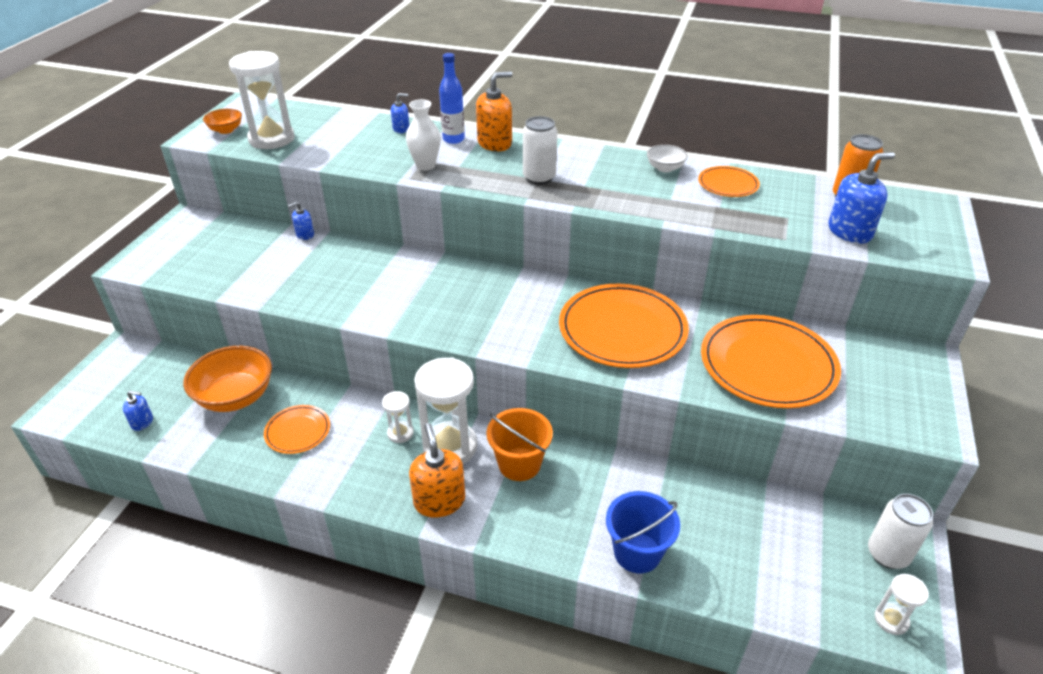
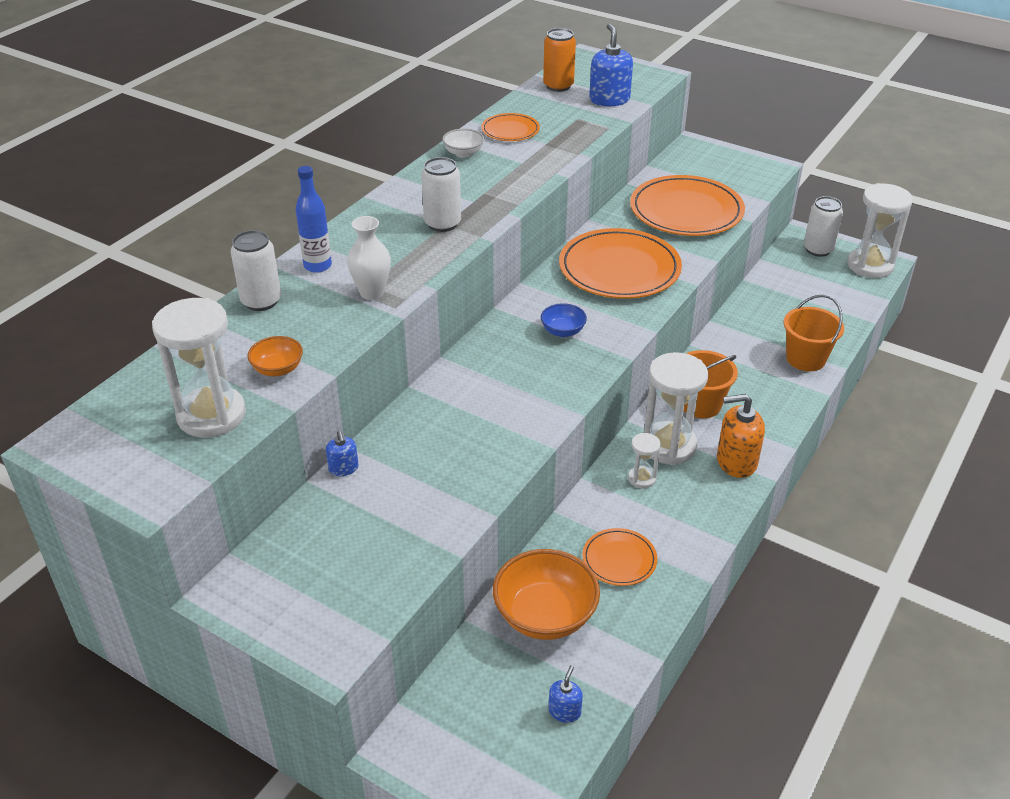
camera: 75 degrees left, 0 degrees up
(226, 130) = (147, 462): orange bowl -> orange bowl (278, 369)
(401, 129) = (261, 301): blue soap dispenser -> white can
(495, 143) = (347, 239): orange soap dispenser -> none
(503, 309) = (563, 331): none -> blue bowl
(637, 552) = (805, 359): blue bucket -> orange bucket
(891, 620) = (870, 266): white hourglass -> white hourglass, size x2.03

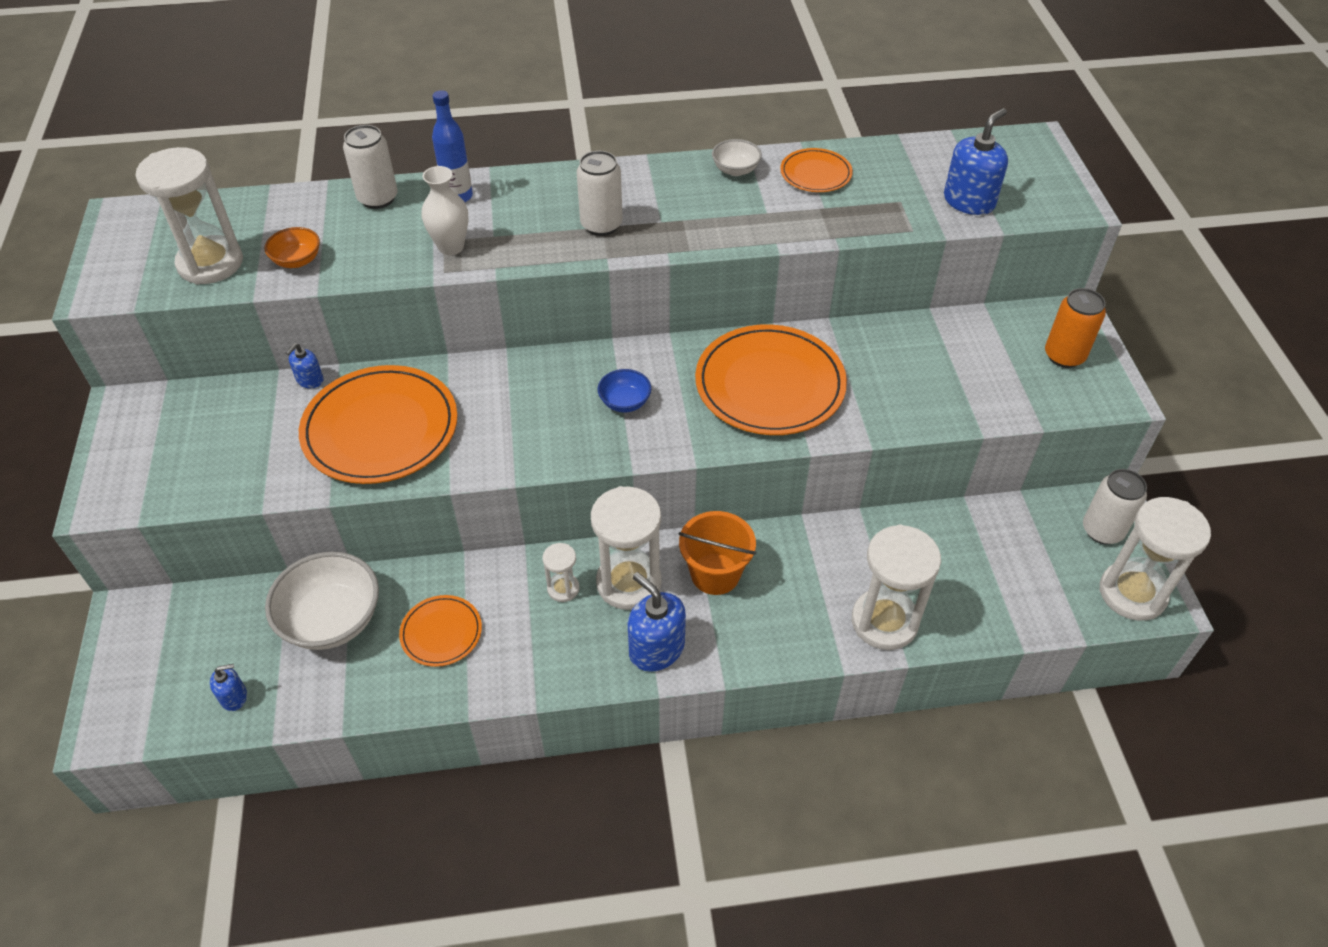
camera: 50 degrees right, 10 degrees up
(545, 615) = (332, 620): orange bowl -> white bowl
(558, 86) = (945, 155): orange can -> orange can (1064, 356)
(686, 211) = (935, 377): orange plate -> orange plate (380, 429)
(736, 461) = (656, 649): orange soap dispenser -> blue soap dispenser
(805, 359) = (884, 621): orange bucket -> white hourglass

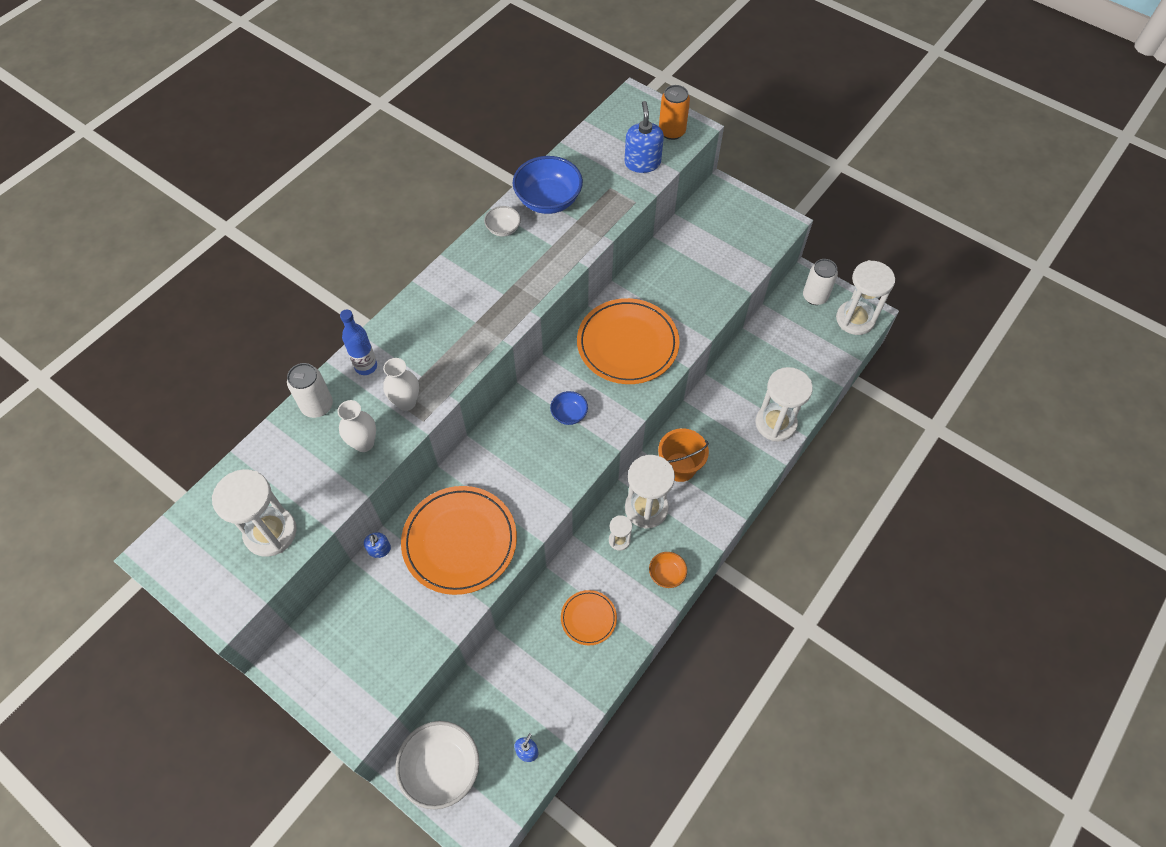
camera: 45 degrees left, 10 degrees up
(297, 260) = (324, 485): orange bowl -> orange bowl (666, 574)
(332, 620) = (525, 666): white bowl -> white bowl (441, 769)
(372, 252) = (364, 443): none -> white vase
(601, 225) = (474, 321): white can -> none
(656, 649) = (696, 529): blue soap dispenser -> none
(815, 174) = (548, 200): orange plate -> blue bowl
(1064, 356) = (740, 217): orange can -> orange can (672, 132)

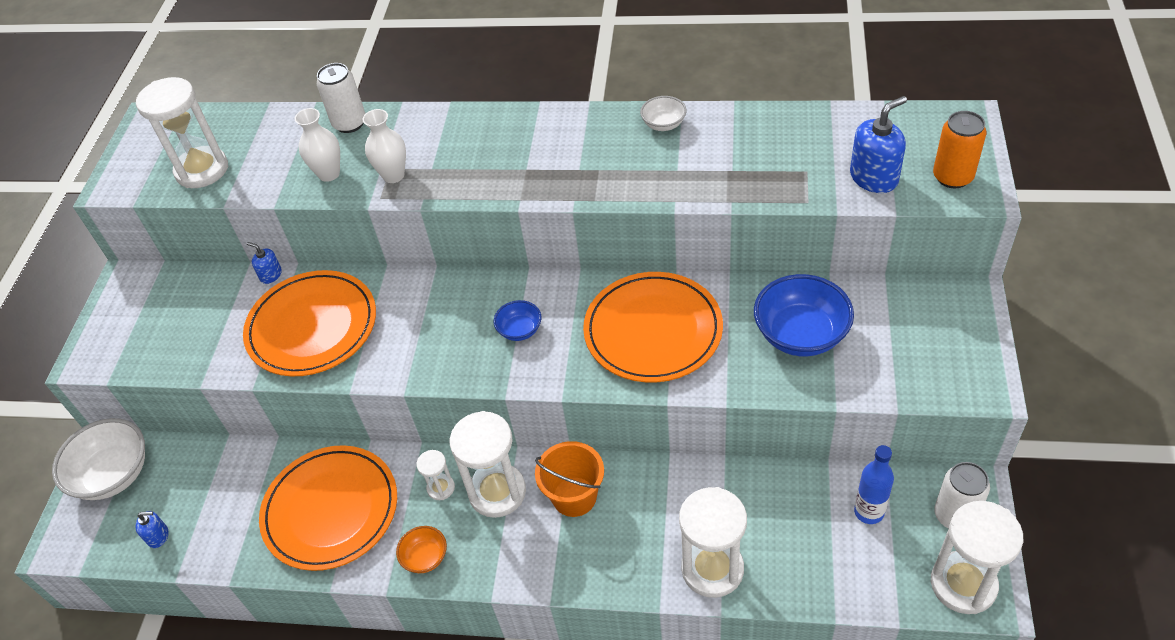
camera: 65 degrees right, 10 degrees down
(366, 366) = (415, 128): blue bottle -> blue bottle (869, 512)
(379, 550) = (271, 275): blue soap dispenser -> blue soap dispenser turned 75 degrees clockwise
(548, 200) = (736, 135): blue bowl -> blue bowl (800, 334)
(588, 618) = (331, 510): orange plate -> orange plate, size x1.97

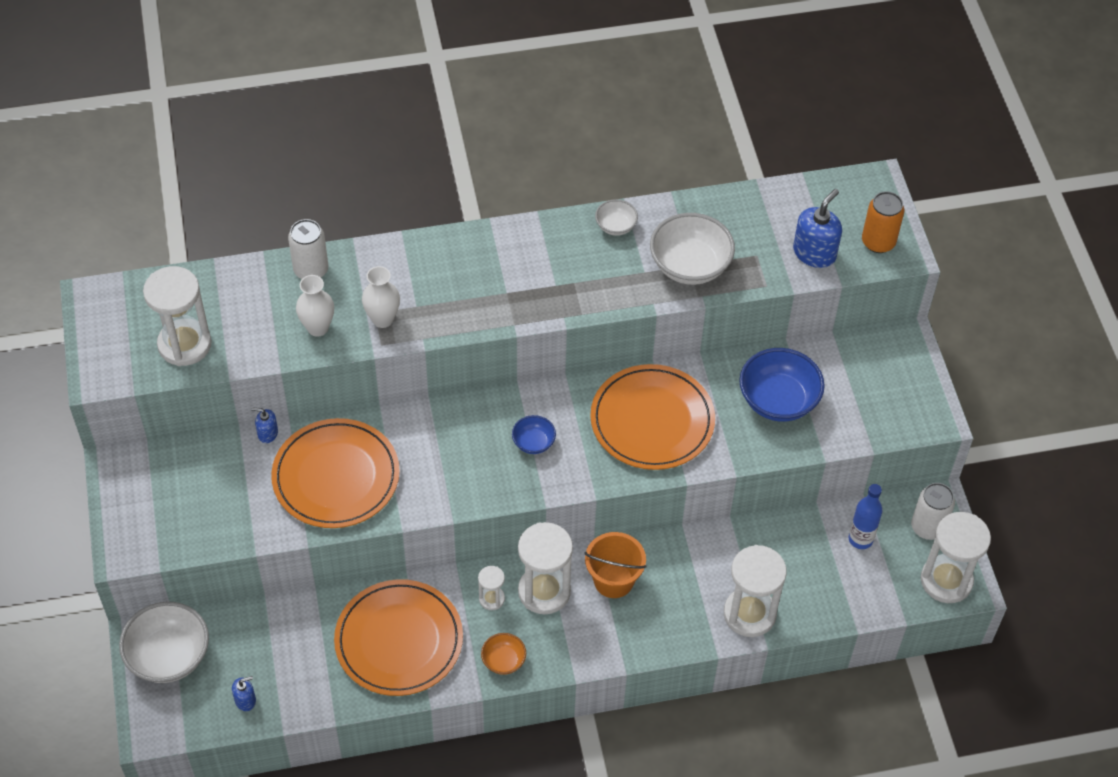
camera: 25 degrees left, 5 degrees up
(728, 171) = (690, 266): none -> white bowl

